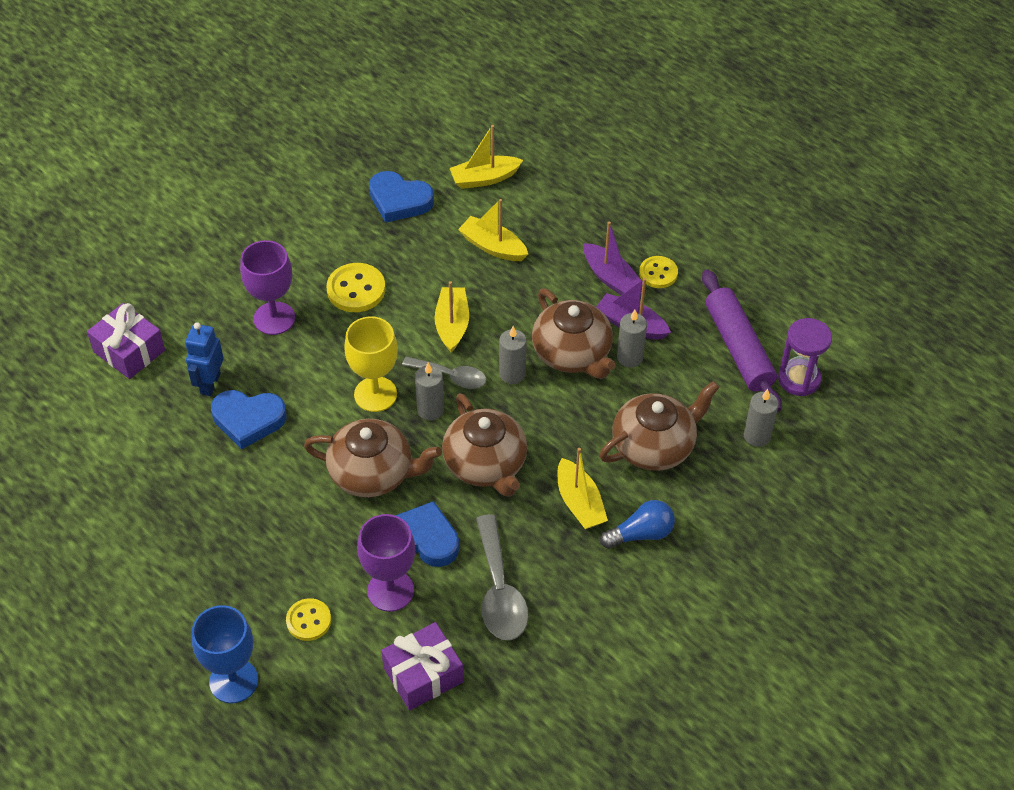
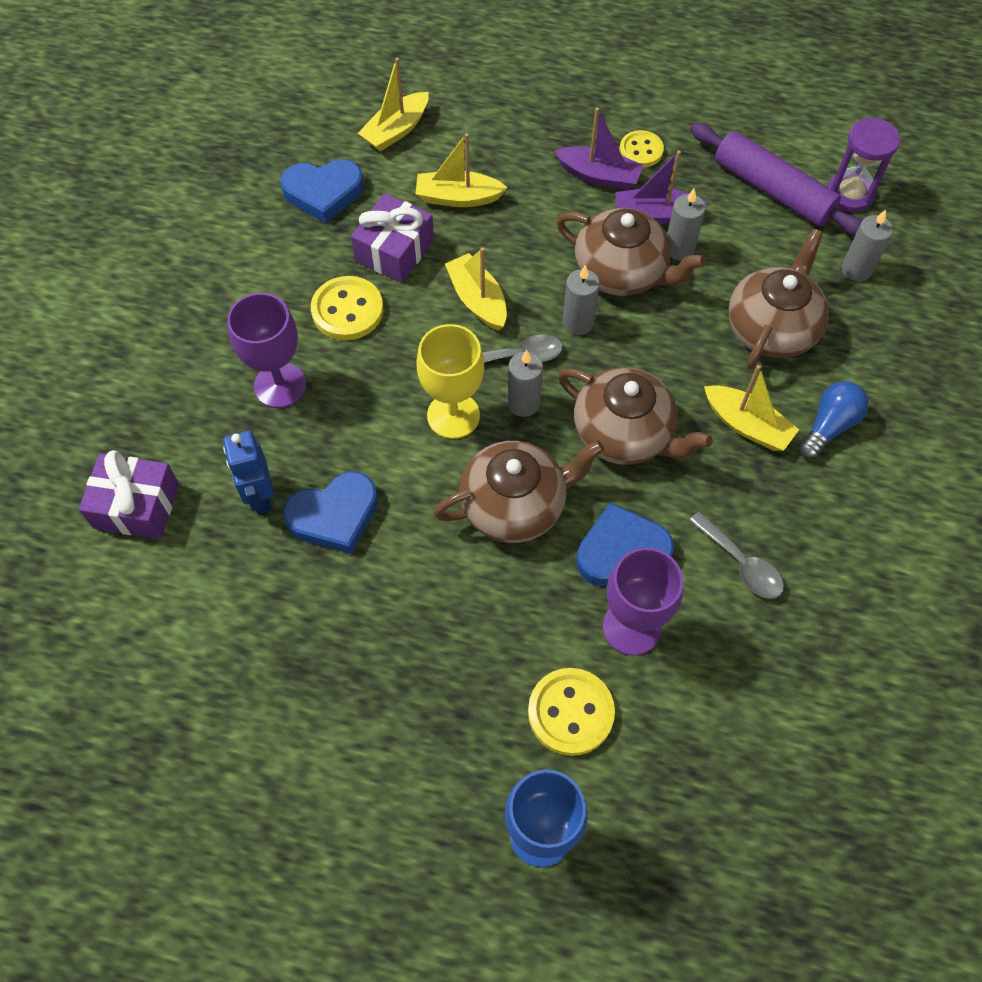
camera: 30 degrees left, 10 degrees up
(308, 620) = (570, 712): yellow button -> yellow button, size x1.51
(423, 675) = (735, 703): purple gift -> purple gift (394, 250)
(499, 590) = (741, 564): grey spoon -> grey spoon, size x0.65

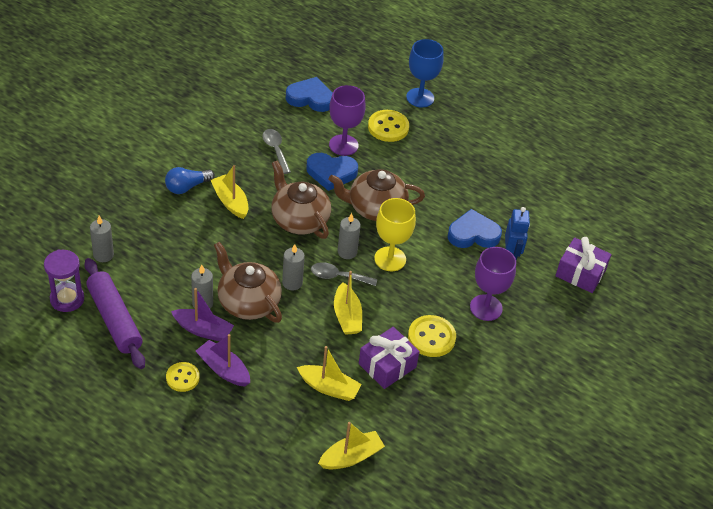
camera: 165 degrees left, 15 degrees down
(323, 193) = (422, 424): blue heart -> blue heart (310, 98)
(771, 328) = (180, 242): brown teapot -> none

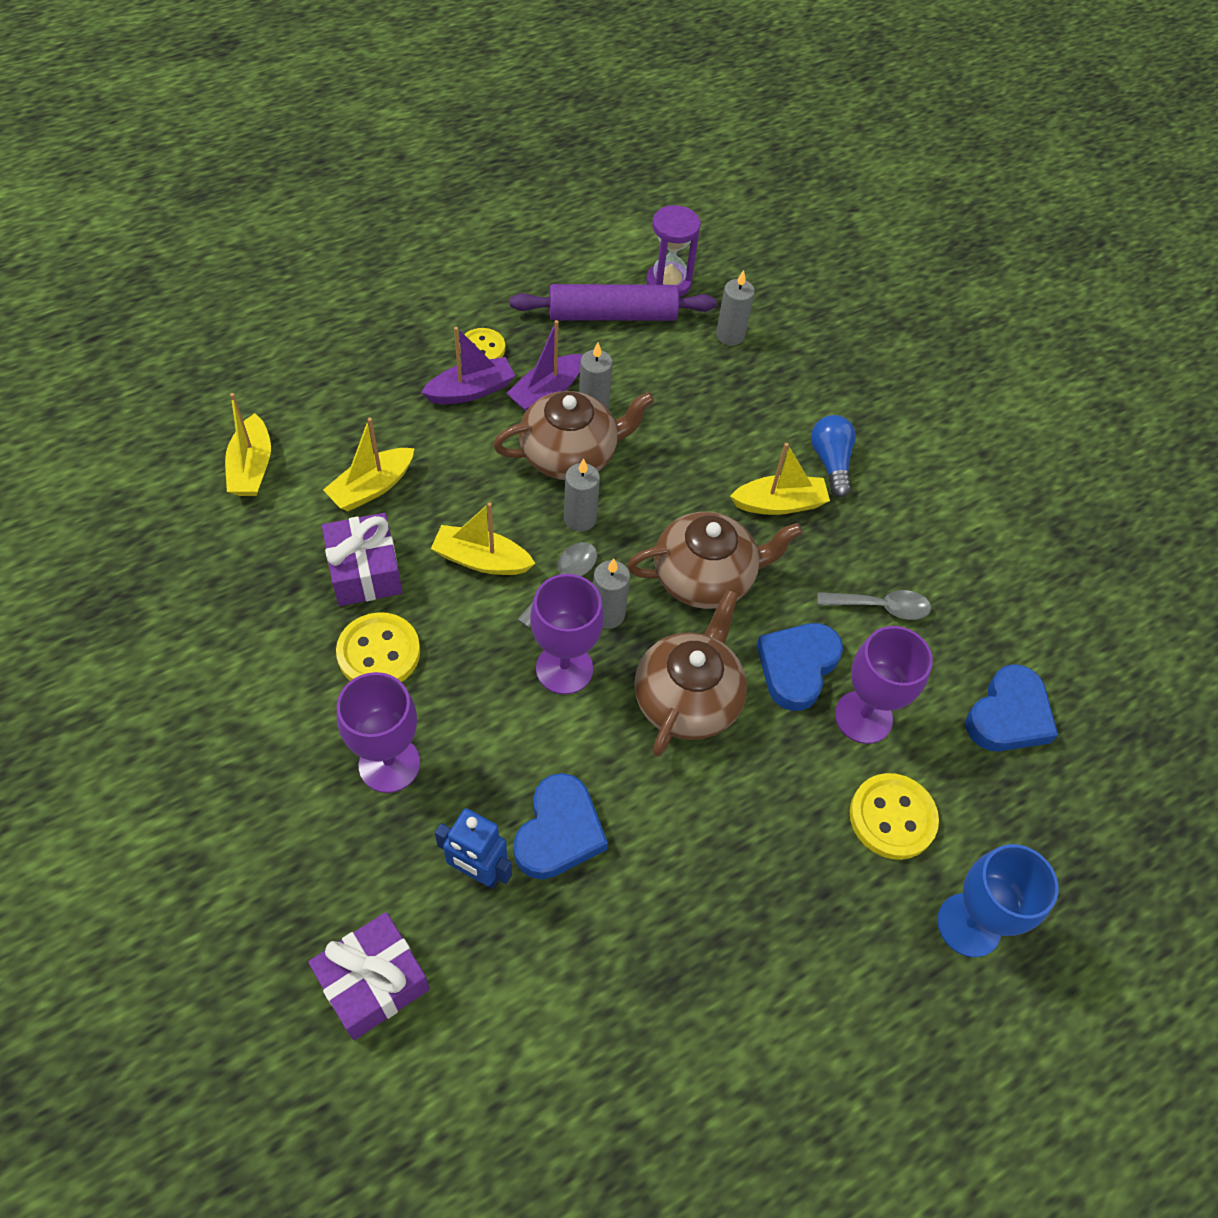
camera: 115 degrees right, 10 degrees up
(390, 259) = (564, 668): yellow goblet -> purple goblet

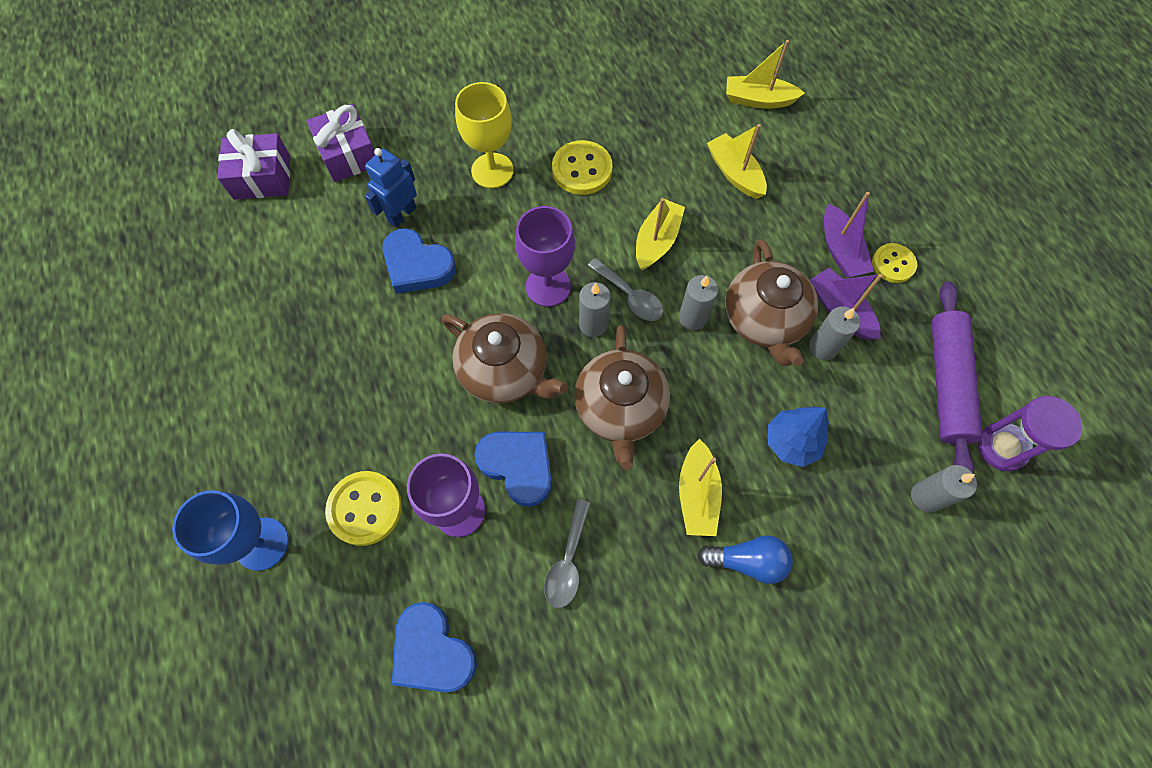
camera: 105 degrees right, 10 degrees up
(365, 571) = (654, 165): purple gift -> purple gift (262, 177)
(389, 764) = (492, 171): purple goblet -> yellow goblet
(704, 431) = (791, 442): none -> blue tree

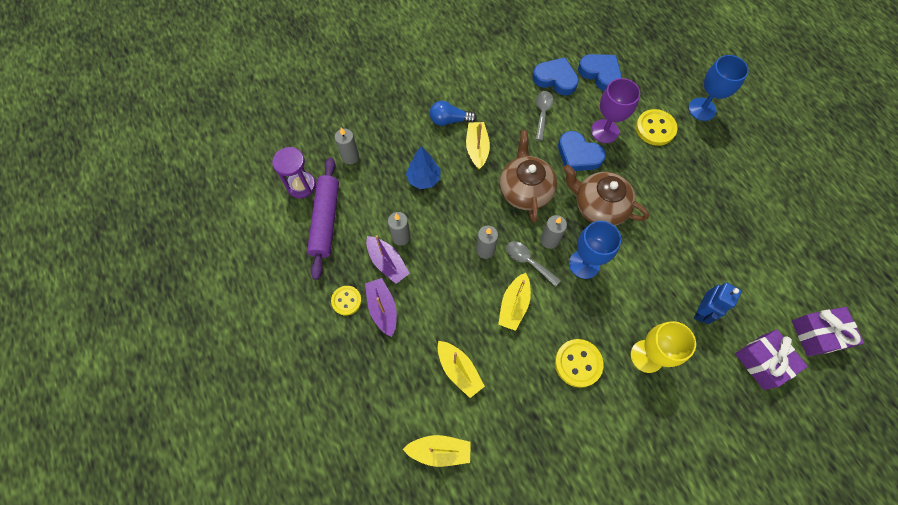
camera: 175 degrees right, 0 degrees up
(417, 265) = (676, 272): blue heart -> blue heart (555, 79)
(548, 286) = (584, 264): purple goblet -> blue goblet
(764, 319) = (438, 252): brown teapot -> none

